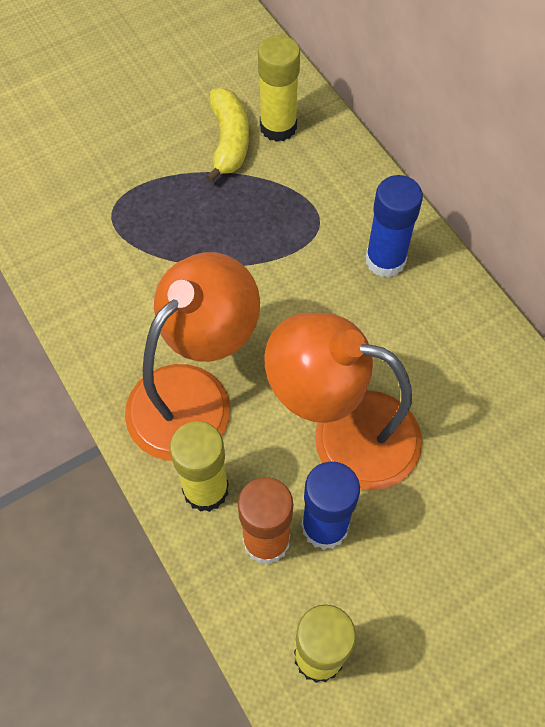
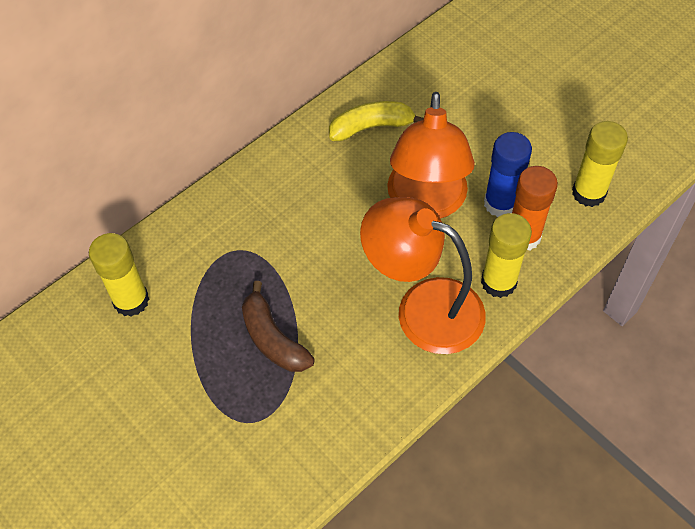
camera: 100 degrees left, 5 degrees down
(198, 241) = (273, 339): none -> brown banana
(229, 141) = (153, 338): yellow banana -> yellow banana (371, 127)
(385, 260) = (266, 198): blue glue stick -> none

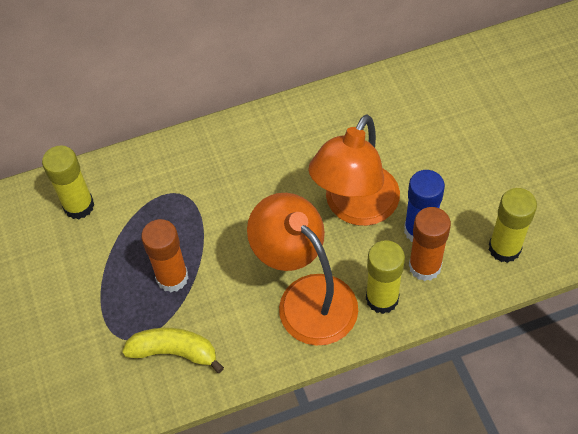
camera: 25 degrees right, 0 degrees up
(273, 339) = (172, 278): brown banana -> orange glue stick
(371, 127) = (342, 125): yellow banana -> yellow banana (174, 352)

